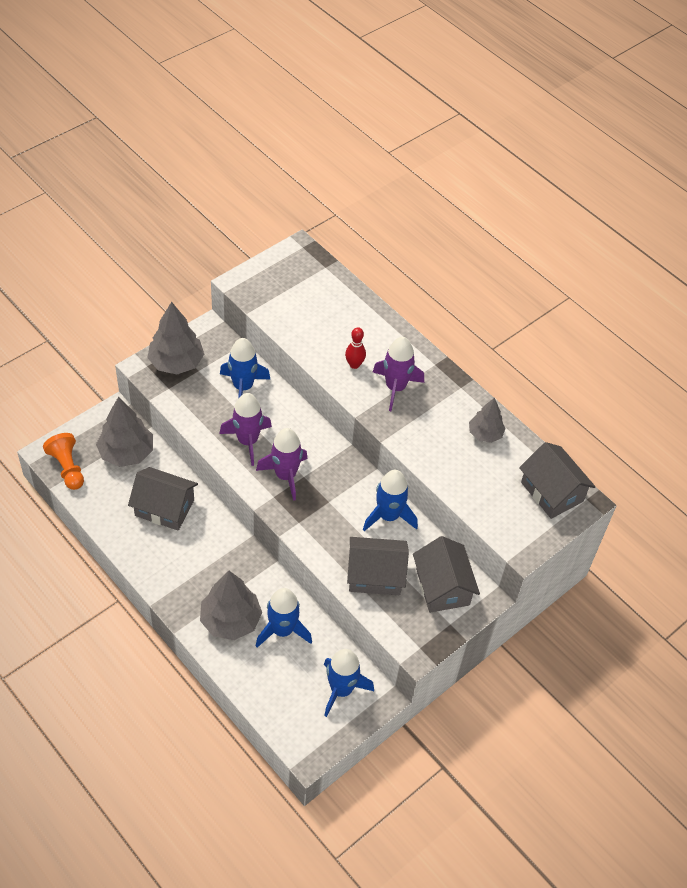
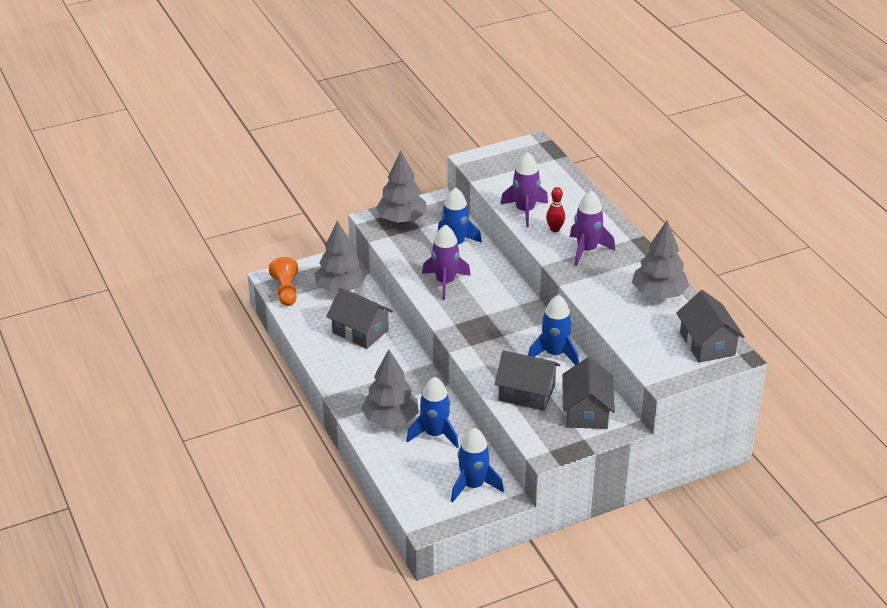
camera: 20 degrees right, 15 degrees down
(285, 475) = (470, 311): purple rocket -> purple rocket (525, 211)
(485, 434) = (659, 294): grey tree -> grey tree, size x1.63

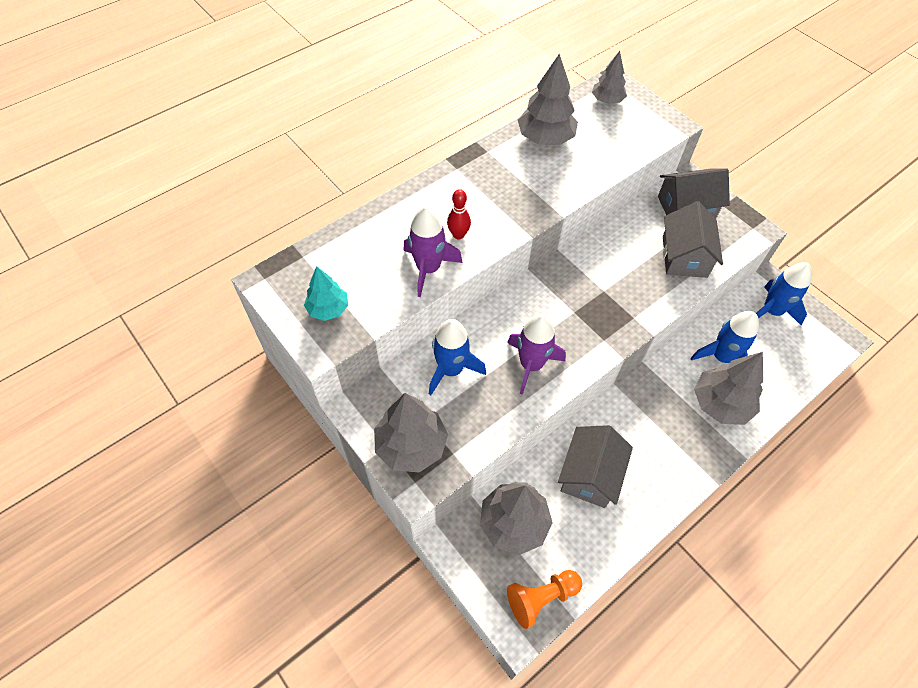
camera: 105 degrees left, 20 degrees up
(502, 165) = (328, 309): none -> turquoise tree
(554, 354) = (614, 242): blue rocket -> none
(587, 250) = (490, 201): purple rocket -> none
(707, 344) = (607, 100): grey house -> grey tree

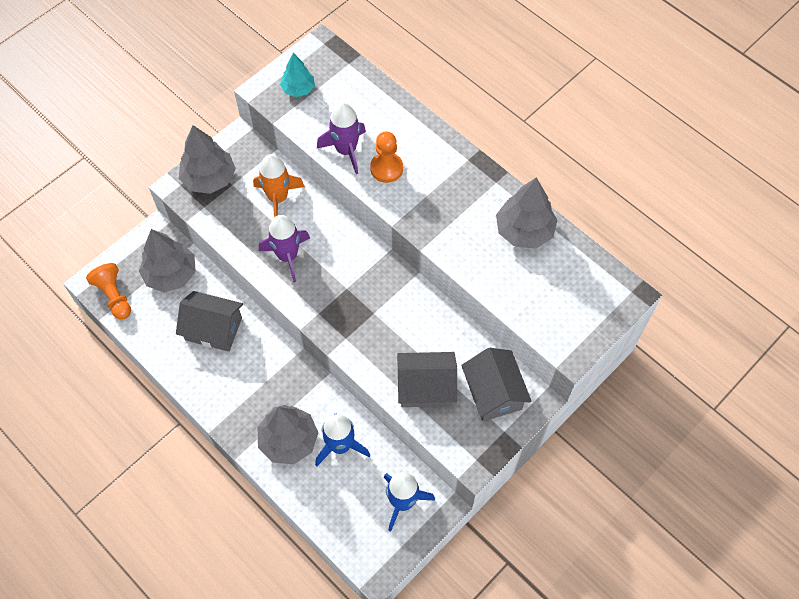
camera: 85 degrees right, 5 degrees up
(451, 370) = (278, 198): blue rocket -> orange rocket
(458, 235) = (386, 168): red bowling pin -> orange pawn
(607, 100) = (596, 287): grey tree -> none

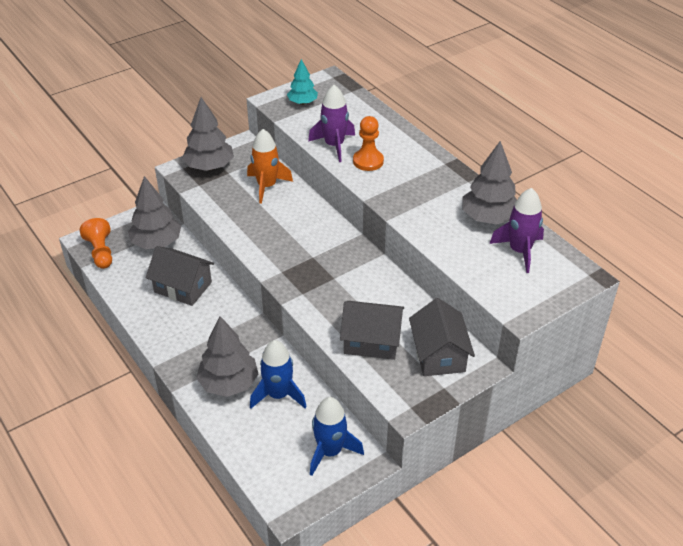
camera: 10 degrees right, 20 degrees down
(287, 256) = (264, 227): purple rocket -> purple rocket (519, 251)

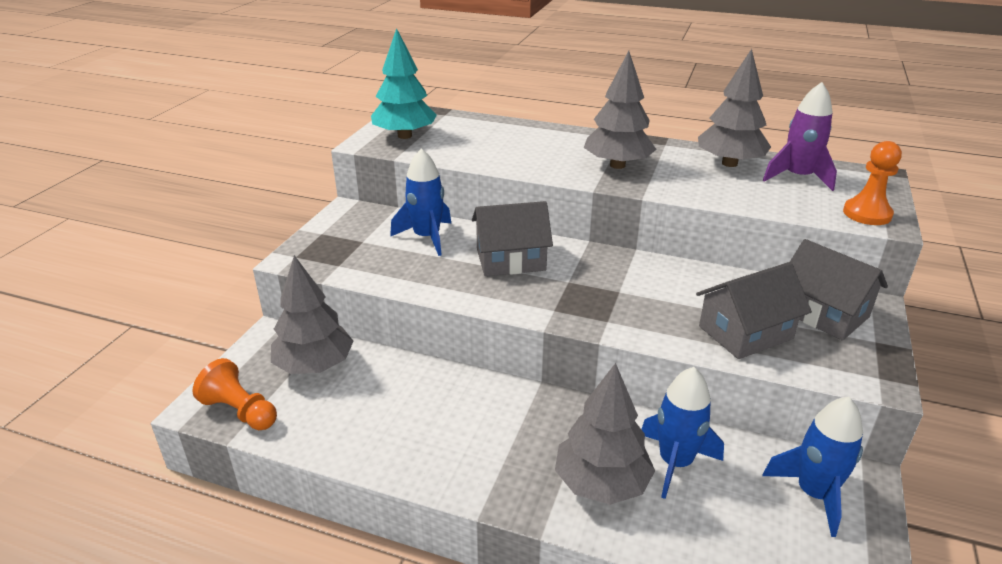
camera: 35 degrees left, 10 degrees down
(183, 287) = (408, 400): grey house -> grey house (510, 260)
(209, 166) = (331, 243): grey tree -> grey tree (617, 165)
(267, 186) = (427, 237): orange rocket -> blue rocket
(302, 102) = (405, 136): turquoise tree -> turquoise tree, size x1.63
(334, 145) = (492, 158): purple rocket -> none
(368, 161) = (547, 159): orange pawn -> orange pawn (867, 214)

